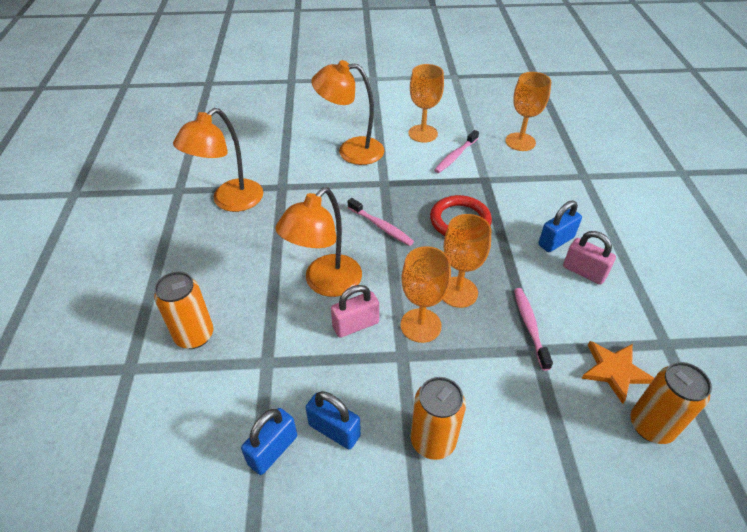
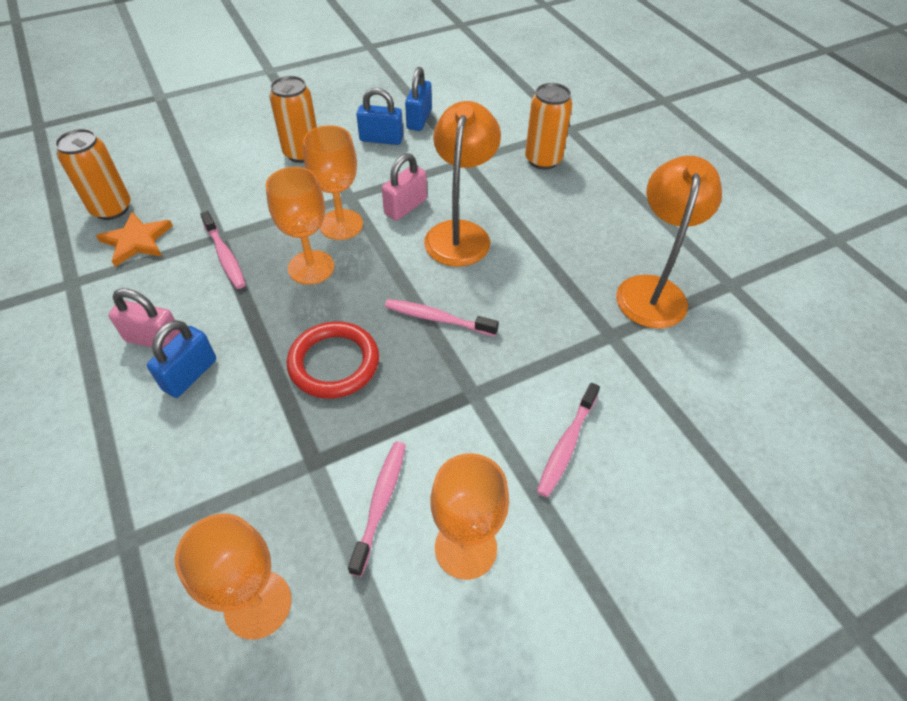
camera: 155 degrees right, 5 degrees up
(351, 151) = (566, 445): orange lamp -> pink toothbrush

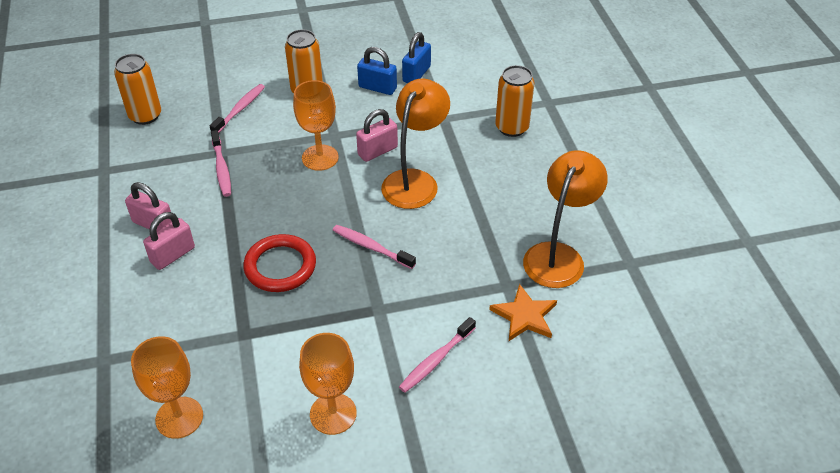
camera: 15 degrees right, 5 degrees down
(137, 241) = (158, 145): orange star -> orange star (524, 316)
(190, 375) = (173, 255): blue padlock -> pink padlock
(311, 267) = (285, 189): orange goblet -> none
(380, 503) = (283, 371): pink toothbrush -> pink toothbrush (240, 109)

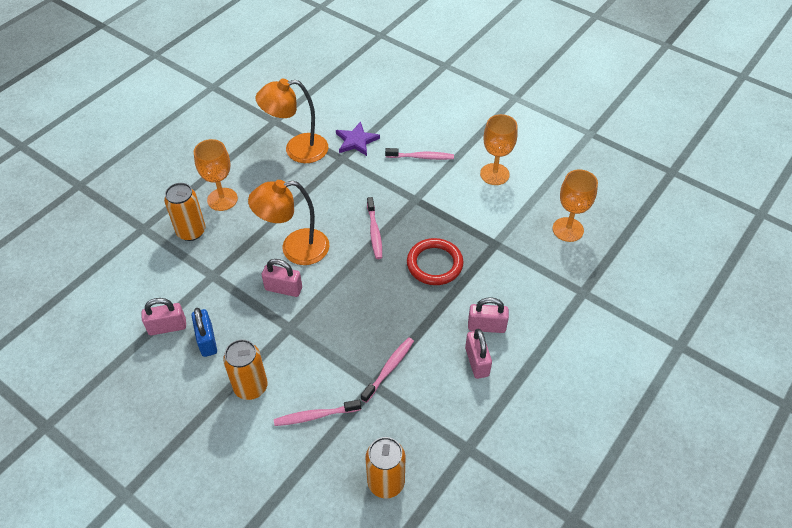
camera: 130 degrees left, 5 degrees up
(320, 158) = (321, 317): orange goblet -> orange goblet (222, 199)
(416, 74) = (167, 327): blue padlock -> pink padlock
(524, 316) = (356, 141): orange star -> purple star

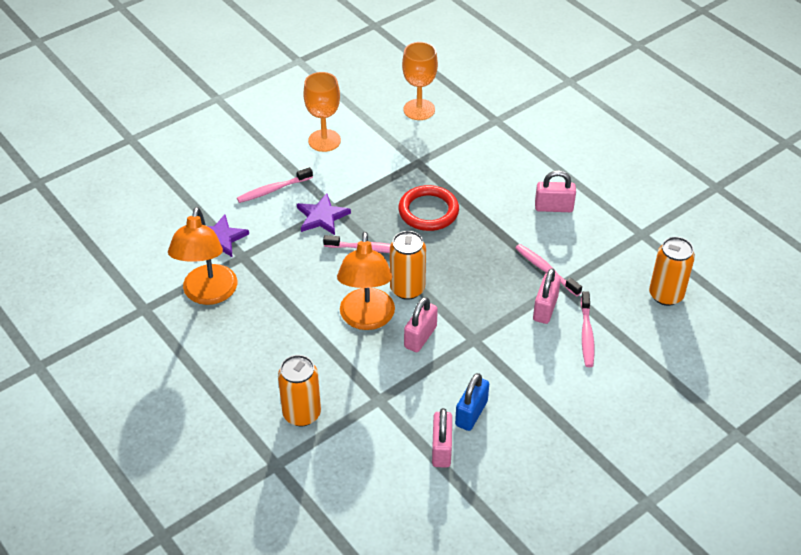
camera: 75 degrees left, 5 degrees down
(207, 340) = (471, 413): blue padlock -> blue padlock turned 60 degrees counterclockwise
(222, 199) = (260, 377): orange goblet -> none
(251, 387) = (541, 381): orange can -> orange can (407, 289)
(401, 194) = (322, 217): none -> purple star
(421, 157) = (273, 190): pink toothbrush -> pink toothbrush turned 135 degrees counterclockwise
(486, 326) = (516, 192): pink padlock -> pink padlock (545, 309)

